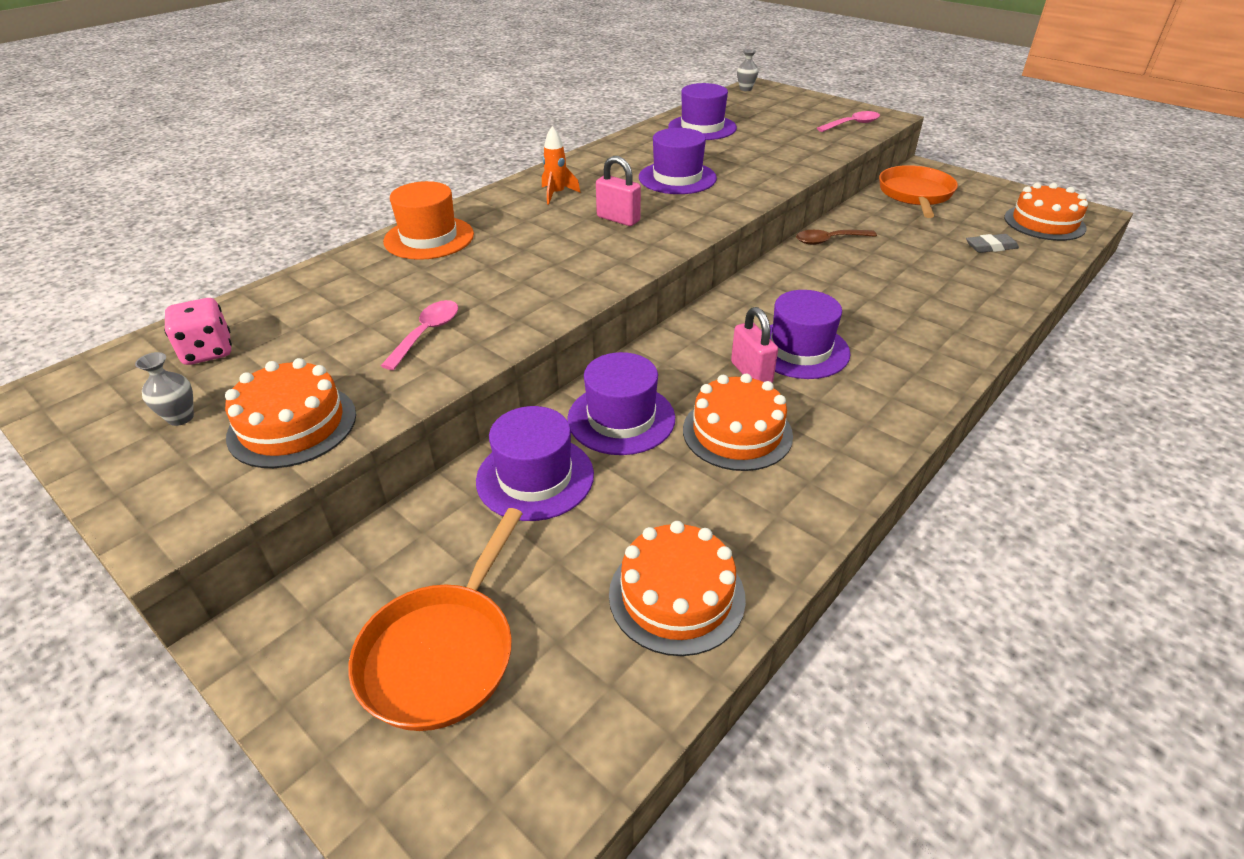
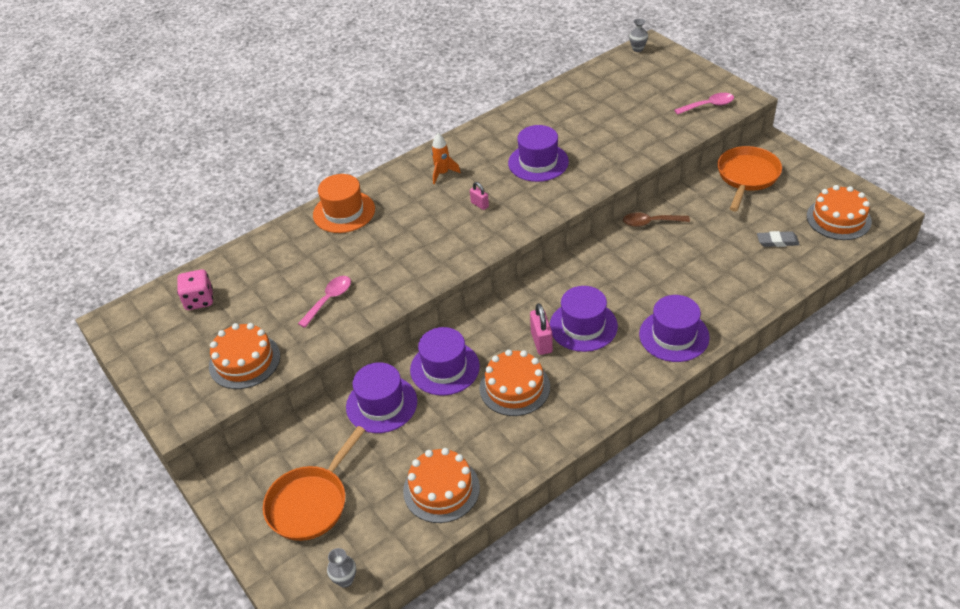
camera: 15 degrees right, 5 degrees up
(181, 418) = (184, 348): grey vase -> grey vase (345, 580)
(618, 219) = (479, 204): pink padlock -> pink padlock, size x0.61
(702, 127) = (580, 100): purple hat -> purple hat (674, 335)

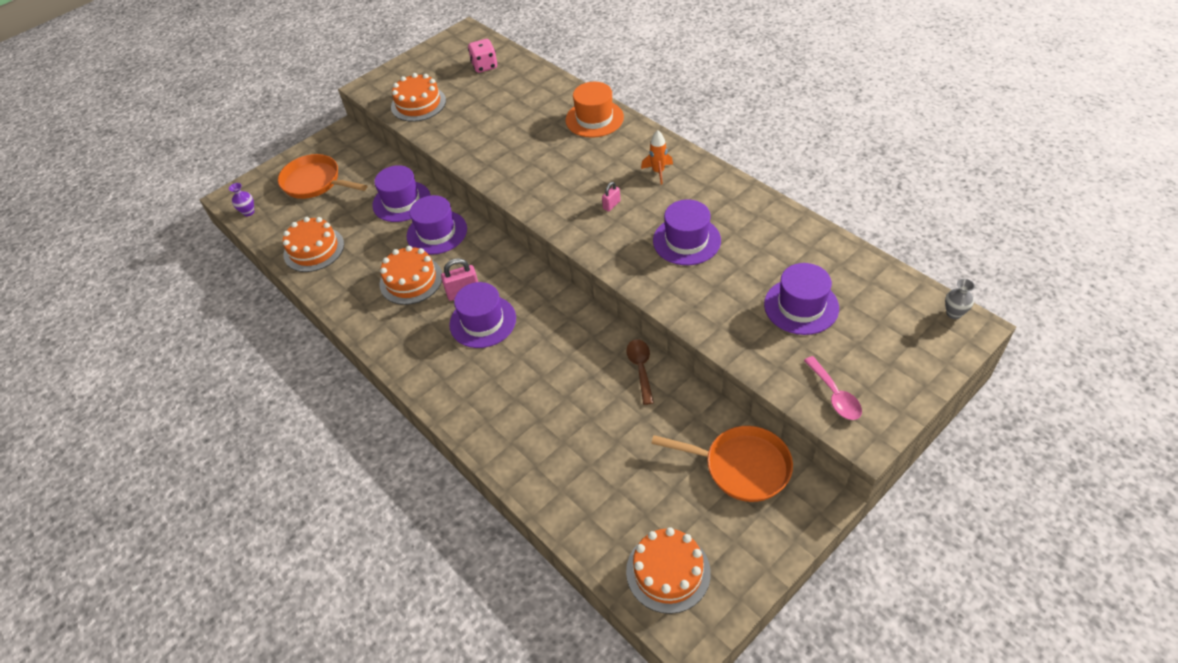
camera: 85 degrees right, 5 degrees up
(329, 300) = (481, 133): pink spoon -> none
(345, 580) = (248, 212): grey vase -> purple vase
(674, 335) = (467, 395): purple hat -> purple hat (801, 306)
(777, 241) = (617, 496): grey eraser -> none

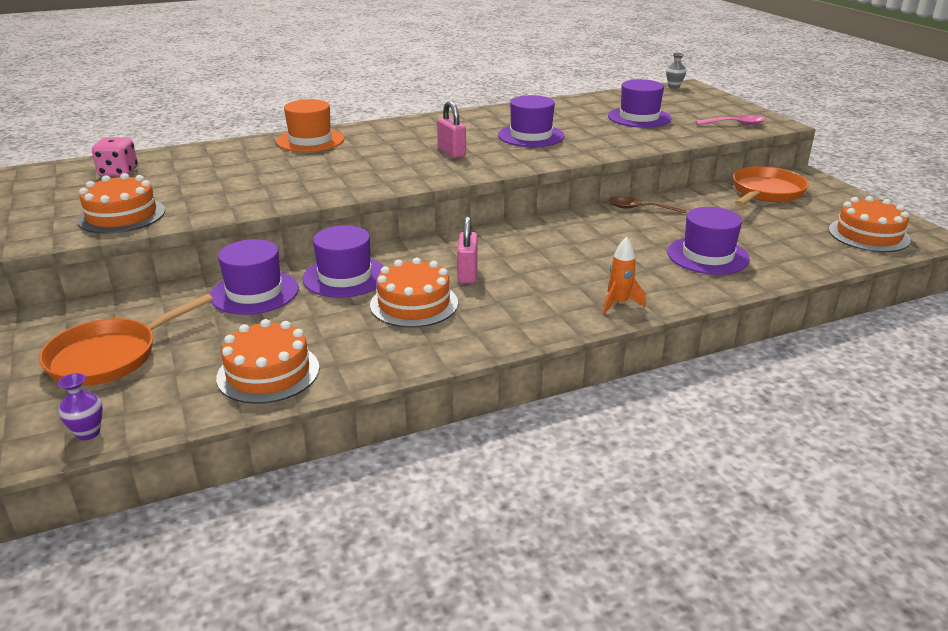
camera: 75 degrees left, 20 degrees down
(483, 321) = (523, 270): purple hat -> purple hat (707, 256)
(611, 205) = (451, 152): pink padlock -> pink padlock, size x1.65
(658, 172) = (427, 131): orange rocket -> orange rocket (619, 303)

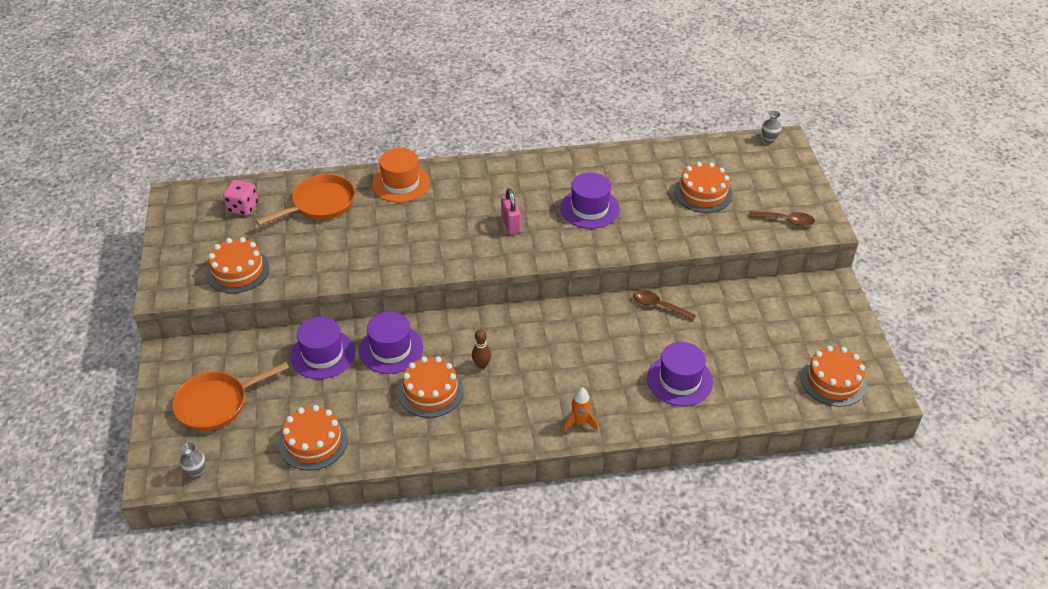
camera: 15 degrees right, 15 degrees up
(88, 433) = (196, 472): purple vase -> grey vase
(467, 274) = (481, 365): pink padlock -> brown bowling pin
(639, 117) = (703, 193): purple hat -> orange cake
(735, 124) = (786, 221): pink spoon -> brown spoon
(766, 192) = (782, 303): orange pan -> orange pan (320, 204)

